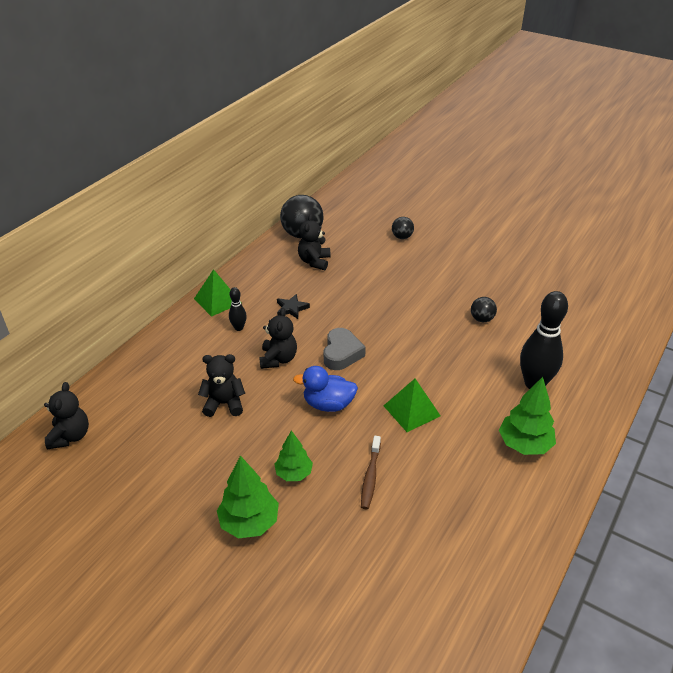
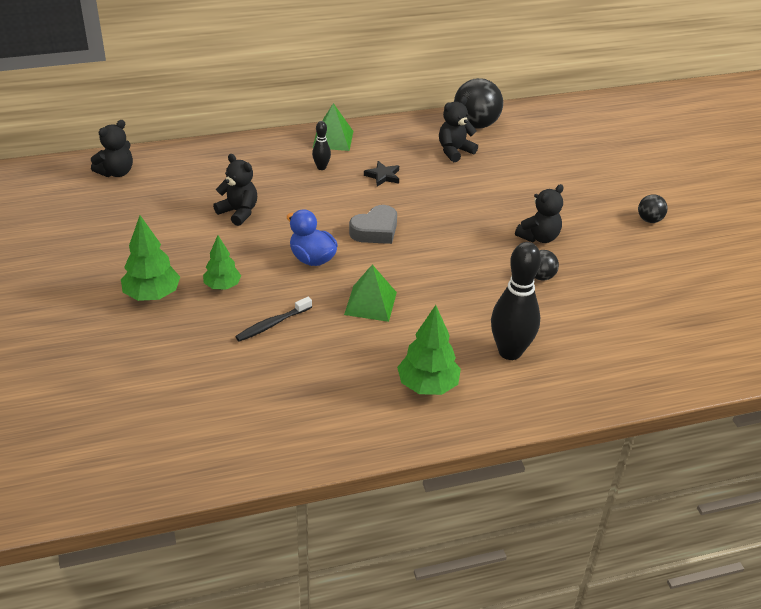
camera: 40 degrees right, 0 degrees up
(278, 359) = (320, 206): black teddy bear -> black teddy bear (539, 237)
(370, 477) = (272, 324): brown toothbrush -> black toothbrush
(402, 237) = (568, 172): black ball -> black ball (649, 220)

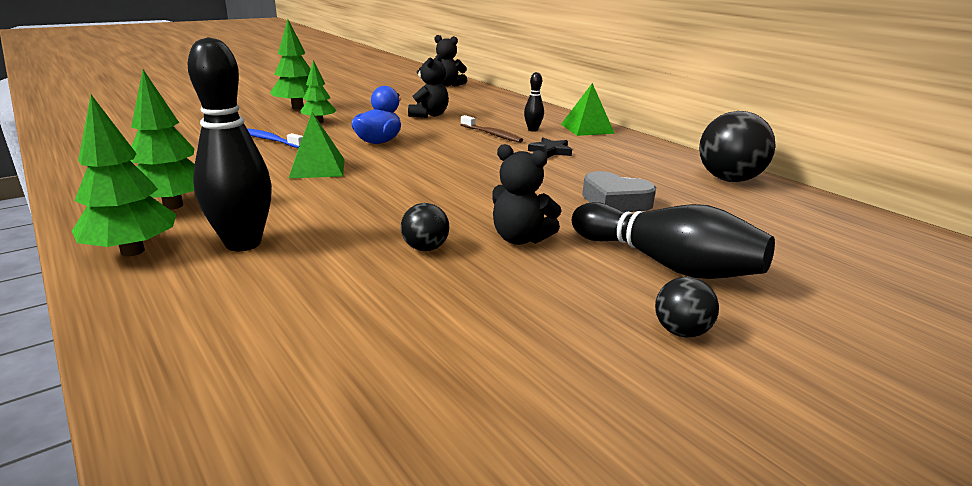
camera: 70 degrees right, 15 degrees down
(272, 324) = (270, 140): black toothbrush -> blue toothbrush
(324, 192) = (492, 134): none -> brown toothbrush
(375, 231) = (447, 158): grey heart -> grey heart (615, 201)
(454, 151) = (651, 175): black teddy bear -> none
(506, 403) = (132, 251): none -> green tree
(585, 198) = (666, 264): none -> black bowling pin

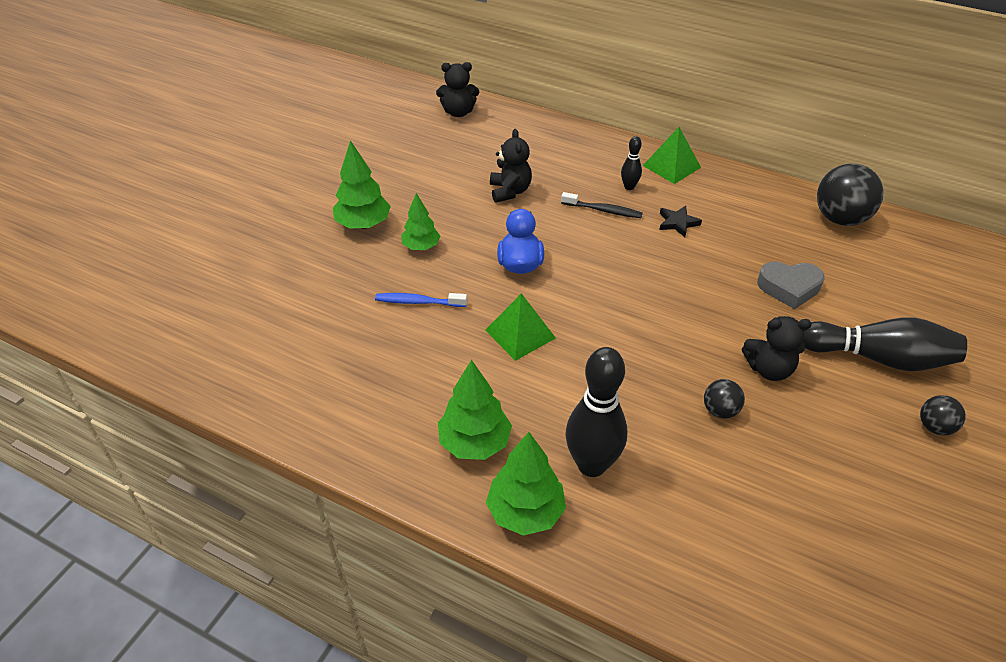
camera: 25 degrees left, 20 degrees up
(492, 134) = (603, 210): brown toothbrush -> black toothbrush

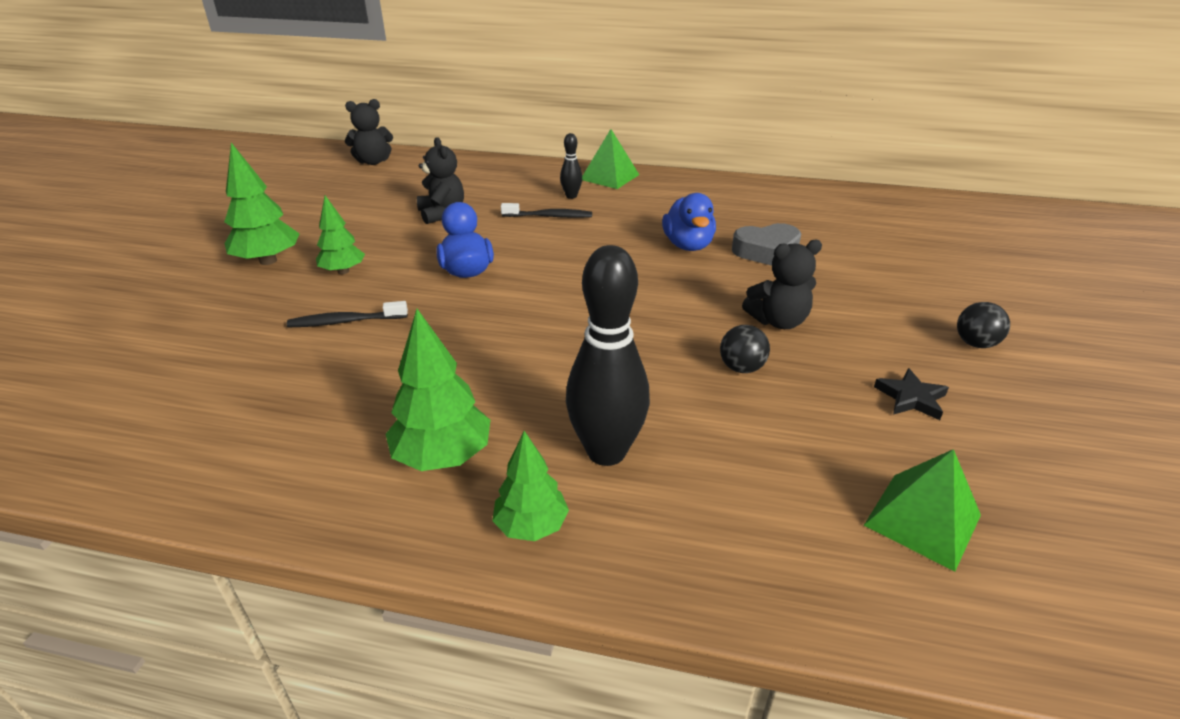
camera: 15 degrees left, 10 degrees down
(418, 302) = (345, 321): blue toothbrush -> black toothbrush
(520, 334) = (480, 333): green pyramid -> green pyramid (922, 520)
(525, 512) = (531, 526): green tree -> green tree, size x0.66
(678, 223) = (631, 217): black star -> black star (911, 398)
(719, 268) = (688, 245): none -> blue duck
(840, 219) = (790, 195): black ball -> none
(879, 358) = (885, 294): black bowling pin -> none

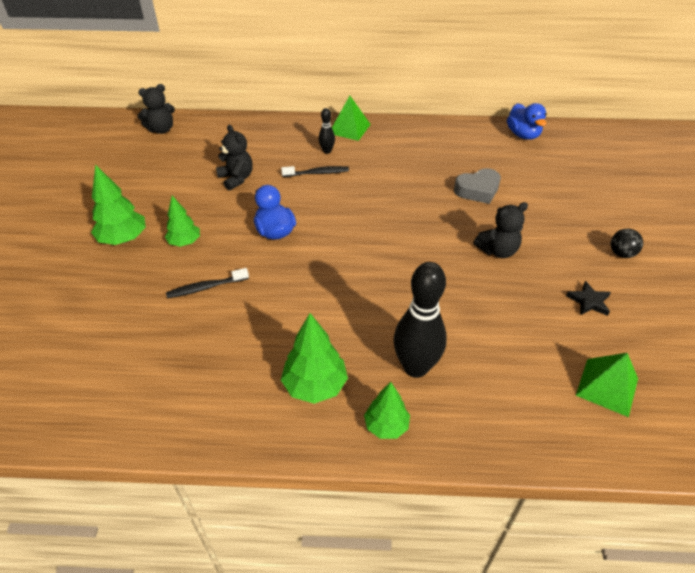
camera: 10 degrees left, 10 degrees up
(688, 245) = (423, 190): blue duck -> blue duck (523, 135)
(741, 368) = (482, 292): black ball -> none

